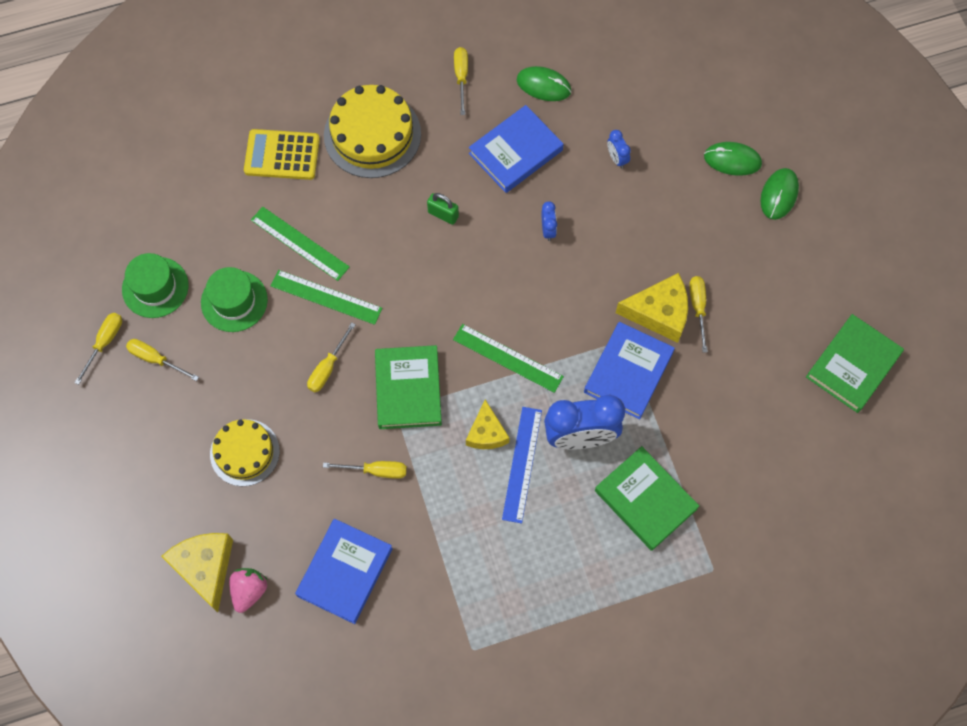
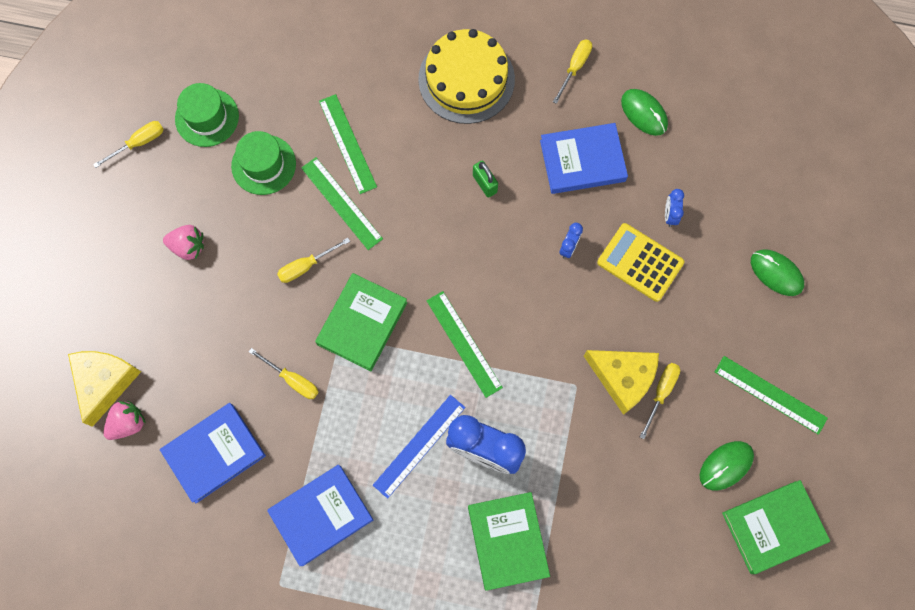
camera: 30 degrees right, 5 degrees up
(156, 359) = (171, 180): yellow screwdriver -> none
(208, 408) = (188, 246): none -> pink strawberry
(244, 452) = (195, 301): yellow cake -> none
(282, 155) = (379, 57): yellow calculator -> yellow calculator (640, 262)
(486, 433) = (405, 400): yellow cheese -> none
(628, 372) = (562, 416): blue book -> blue book (321, 515)
(779, 195) = (800, 329): green mouse -> green mouse (726, 465)
(786, 260) = (770, 394): none -> green ruler

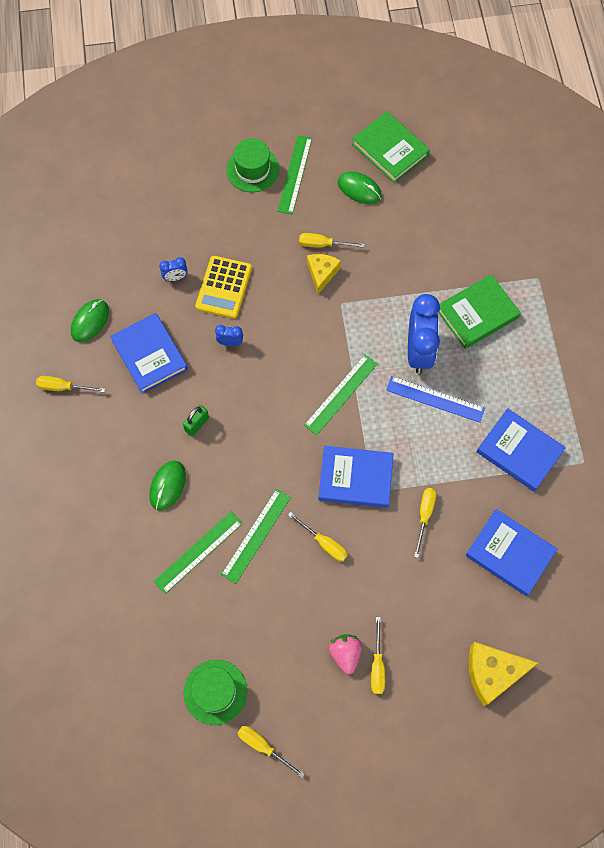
camera: 110 degrees left, 5 degrees down
(128, 423) = (517, 636): pink strawberry -> none
(163, 272) = (377, 665): none -> yellow screwdriver
(263, 165) = (244, 618): green hat -> green hat (252, 169)
(362, 323) = (355, 478): green book -> blue book
(466, 79) = (102, 473): yellow cake -> none
(623, 378) = (322, 273): yellow cheese -> yellow cheese, size x0.66
(776, 273) = (197, 193): green mouse -> green mouse (167, 486)

